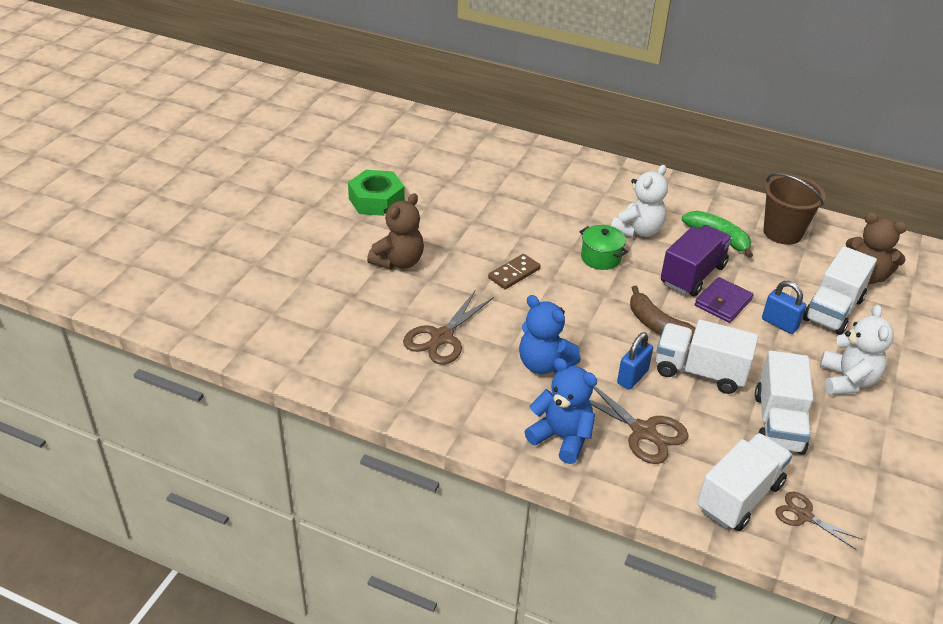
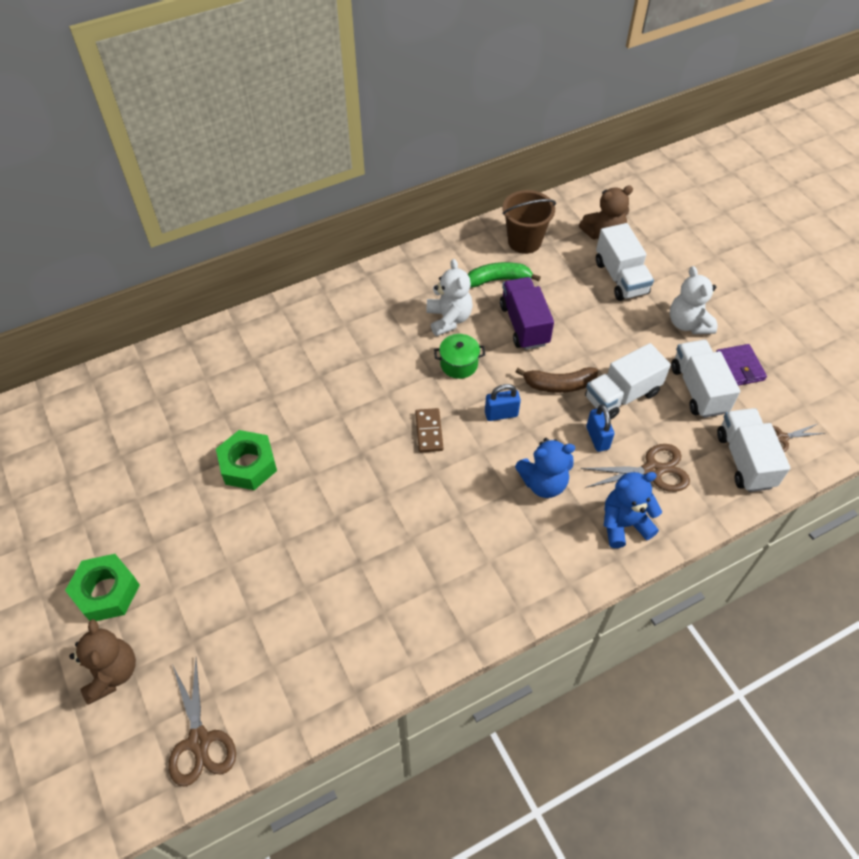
camera: 50 degrees left, 15 degrees up
(211, 193) = (106, 592): none -> green nut
(398, 261) = (345, 501): brown teddy bear -> brown teddy bear (111, 673)
(441, 337) = (462, 530): brown scissors -> brown scissors (199, 741)
(723, 302) = (566, 330): purple wallet -> purple wallet (739, 367)
(778, 423) = (698, 389): white truck -> white truck turned 150 degrees counterclockwise
(779, 324) = (611, 316): blue padlock -> blue padlock (501, 414)
(847, 380) = (688, 323): white teddy bear -> white teddy bear turned 150 degrees counterclockwise

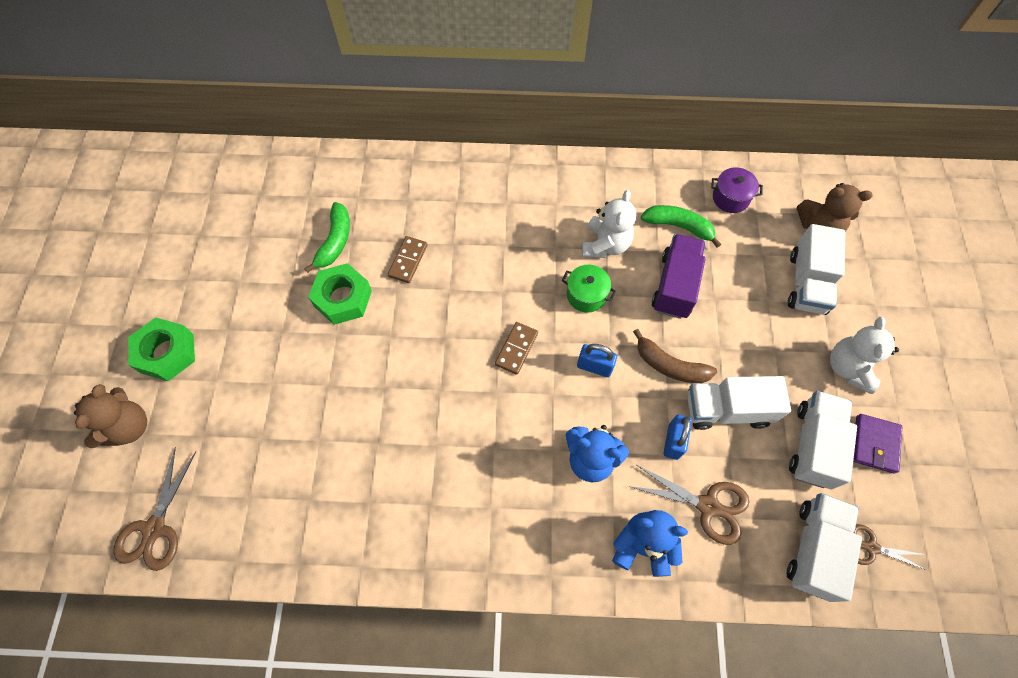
camera: 30 degrees right, 10 degrees up
(208, 422) = (335, 241): none -> green banana
(287, 407) = (408, 261): none -> brown domino
(524, 241) = (730, 198): brown bucket -> purple pot

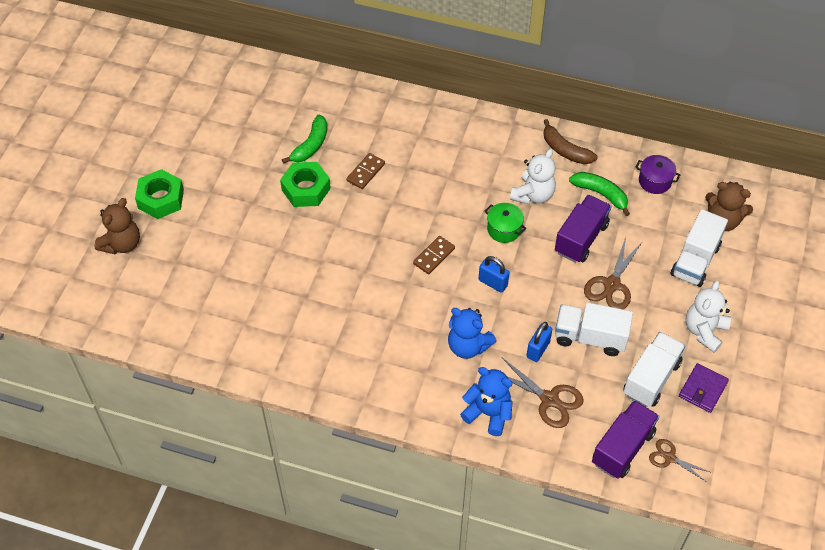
camera: 15 degrees right, 10 degrees down
(154, 529) = (127, 316): brown scissors -> brown scissors (611, 285)
(670, 366) = (555, 296): brown banana -> brown banana (565, 150)
(814, 549) = (622, 447): white truck -> purple truck

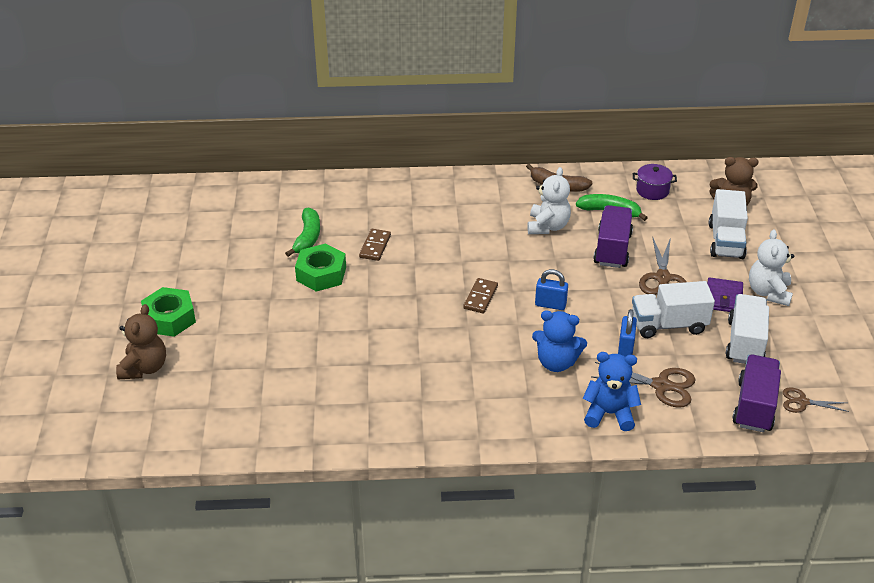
camera: 20 degrees left, 15 degrees down
(504, 229) = (536, 260): green pot -> none
(702, 389) = (796, 338): purple wallet -> purple wallet (723, 298)

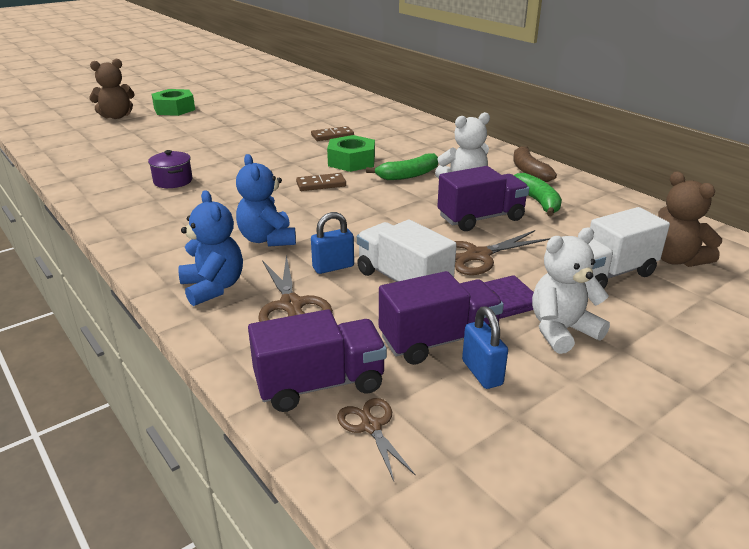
camera: 55 degrees right, 10 degrees down
(307, 237) = (311, 117): green banana -> green banana (408, 175)
(321, 274) = (275, 130): green nut -> green nut (351, 161)
(550, 304) = (351, 214): blue padlock -> blue padlock (482, 373)
(652, 190) = (611, 211): purple pot -> purple pot (173, 181)
(745, 342) = (438, 340): white truck -> purple truck

